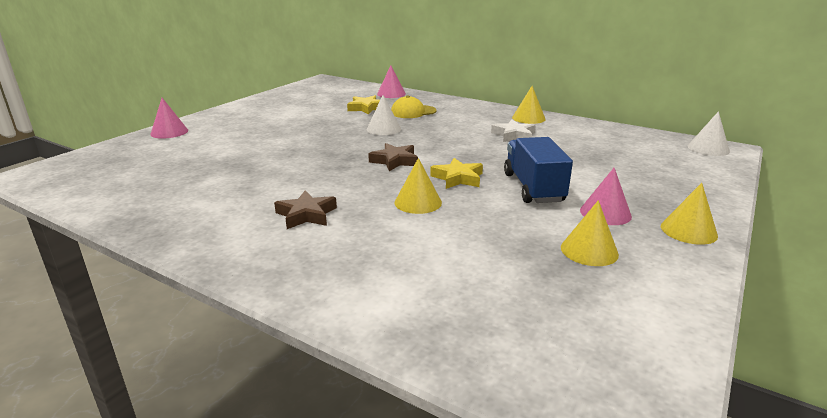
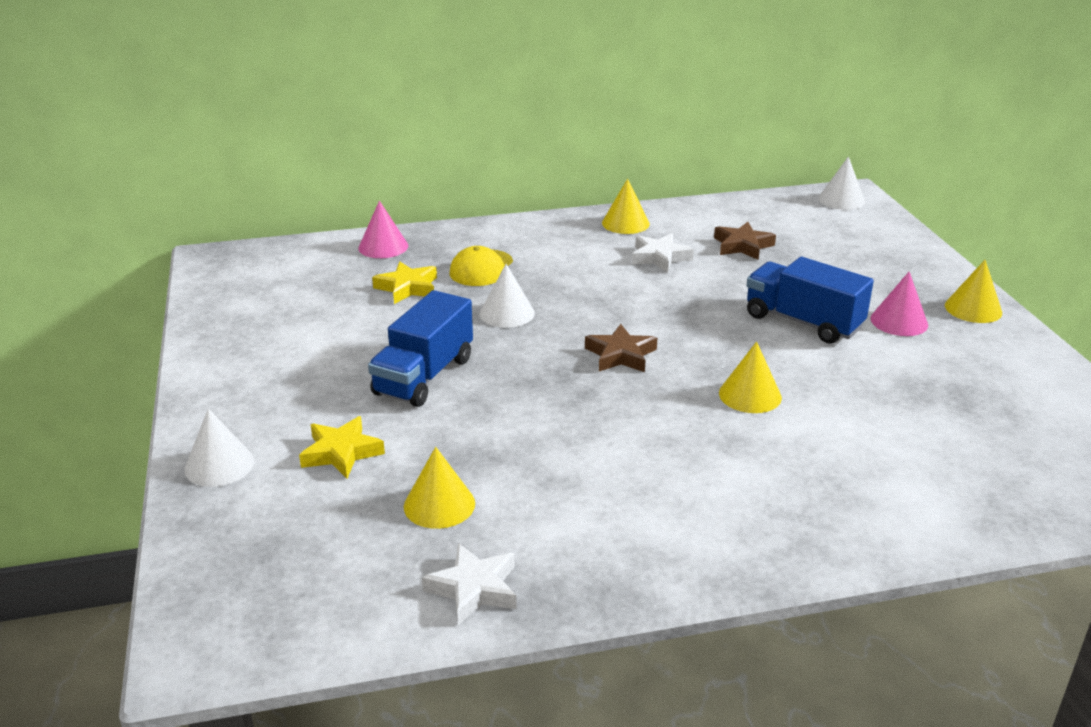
camera: 45 degrees left, 5 degrees up
(126, 205) = (474, 589): none -> white star
(169, 132) = (219, 465): pink cone -> white cone
(296, 135) = (424, 376): none -> blue truck
(306, 215) = (688, 471): brown star -> brown star (742, 246)
(458, 178) = (723, 345): yellow star -> yellow star (341, 452)
(589, 250) = (953, 368): yellow cone -> yellow cone (439, 505)

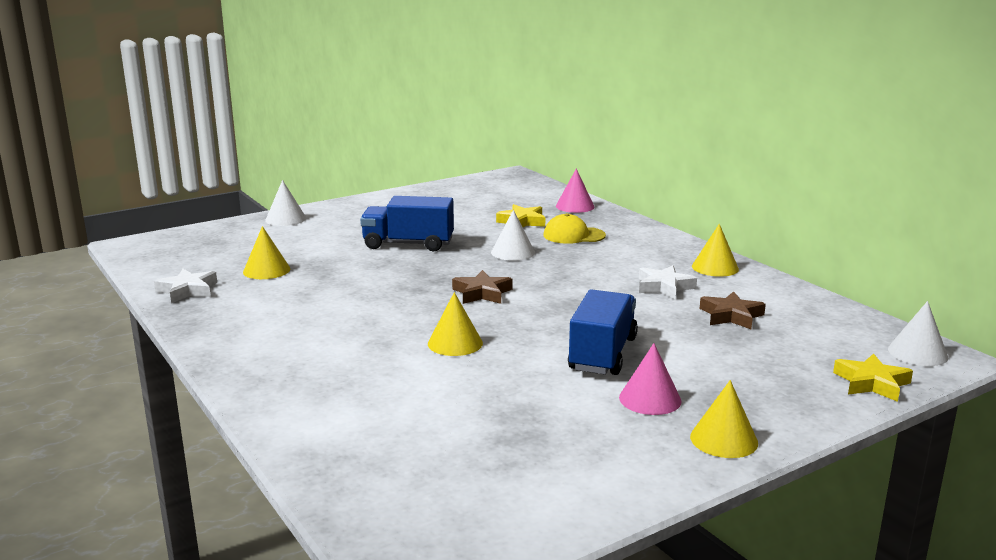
camera: 70 degrees right, 10 degrees down
(341, 452) = (310, 240): yellow star -> yellow star (871, 383)

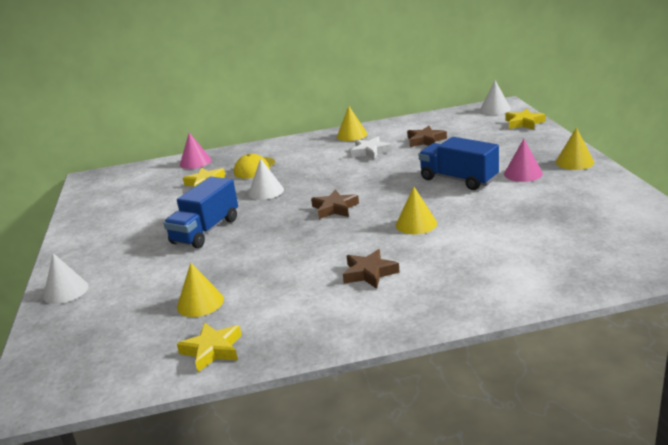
camera: 65 degrees left, 5 degrees up
(187, 290) = (212, 350): white star -> yellow star
(329, 334) = (369, 273): none -> brown star

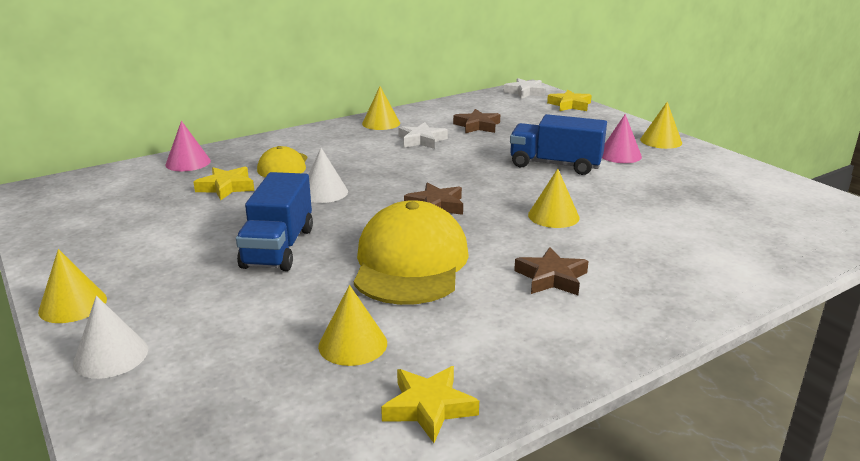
camera: 25 degrees left, 0 degrees up
(66, 257) = (73, 305): none -> yellow cone
(281, 251) = (410, 263): none -> yellow cap
(495, 109) = (525, 92): white cone -> white star

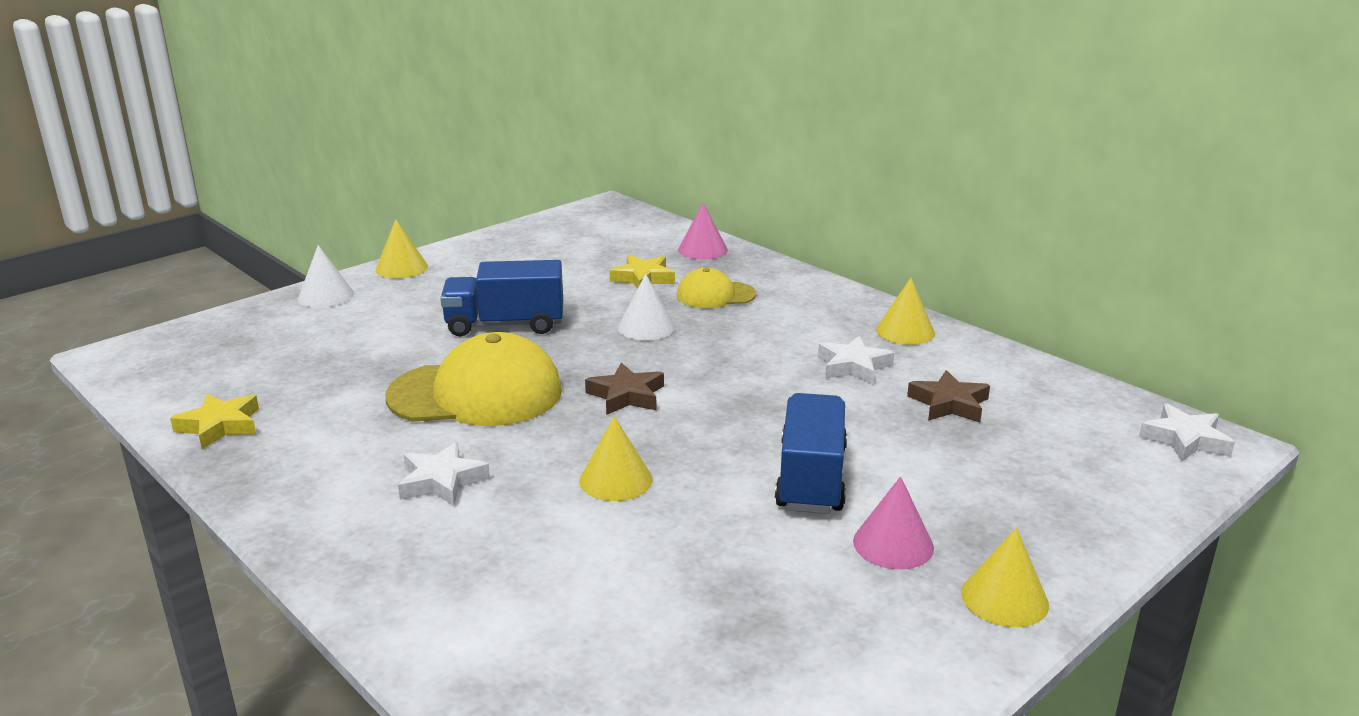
camera: 80 degrees right, 0 degrees up
(352, 344) = (323, 382): yellow cone -> none
(551, 278) = (442, 481): brown star -> white star
(570, 105) = (1148, 491): yellow star -> none

